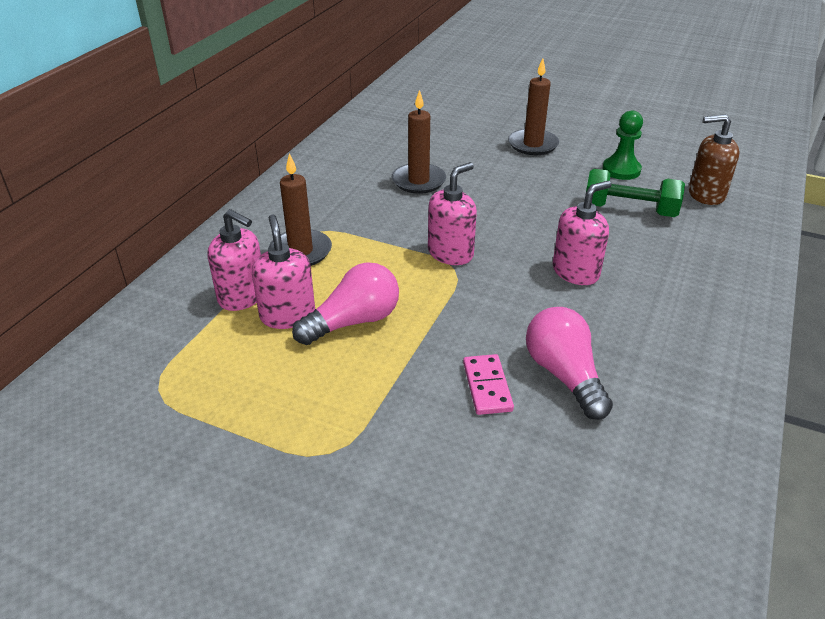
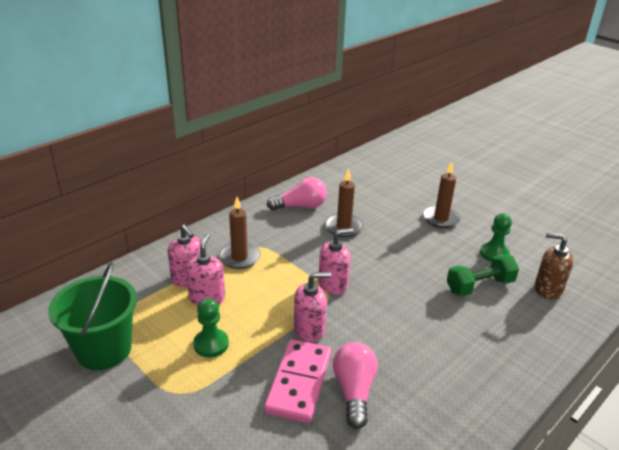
camera: 20 degrees right, 5 degrees down
(173, 429) = (104, 350): none -> green bucket
(333, 374) = (211, 344): none -> green pawn
(353, 322) = (243, 314): pink light bulb -> pink light bulb (300, 206)
(487, 386) = (299, 383): pink domino -> pink domino, size x1.83
(576, 272) = (410, 321): pink soap dispenser -> pink soap dispenser (309, 329)
(629, 210) = (479, 286): green dumbbell -> green dumbbell turned 60 degrees counterclockwise

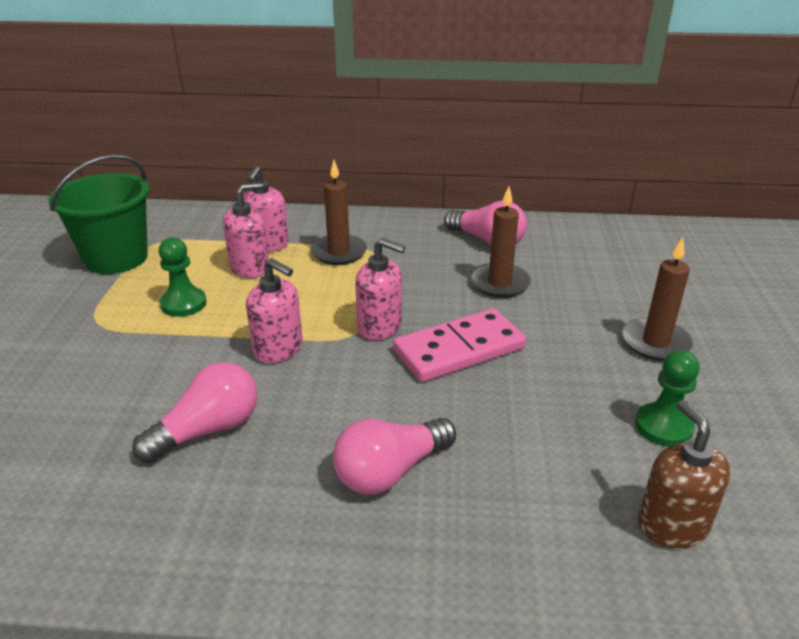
camera: 50 degrees right, 0 degrees up
(299, 383) = (182, 384): pink domino -> pink domino (459, 349)
(449, 344) = (390, 471): none -> pink light bulb
(479, 286) = (560, 445): green dumbbell -> none

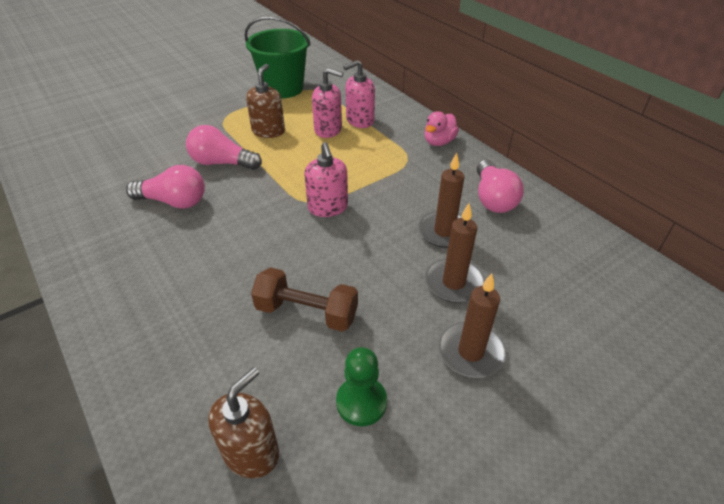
camera: 50 degrees right, 10 degrees up
(184, 304) = (268, 131): green pawn -> brown soap dispenser
(278, 349) = (264, 184): pink soap dispenser -> none
(339, 252) = (387, 149): brown candle -> brown candle (453, 283)
(372, 224) = (439, 142): none -> pink duck
(390, 471) = (196, 285): pink light bulb -> pink light bulb (222, 163)
(459, 349) = (341, 253): pink domino -> none
(519, 409) = (307, 312): none -> brown dumbbell

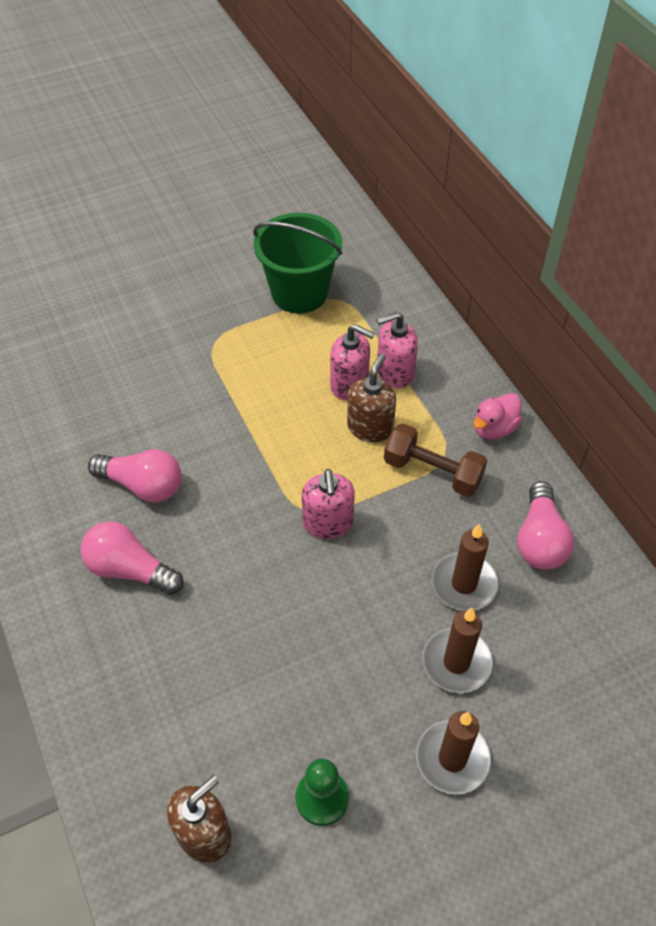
camera: 10 degrees right, 10 degrees up
(222, 163) = (205, 427): pink light bulb -> pink light bulb (130, 569)
(268, 131) = (270, 376): brown soap dispenser -> brown soap dispenser (370, 427)
(307, 312) = (281, 675): brown dumbbell -> brown dumbbell (432, 472)

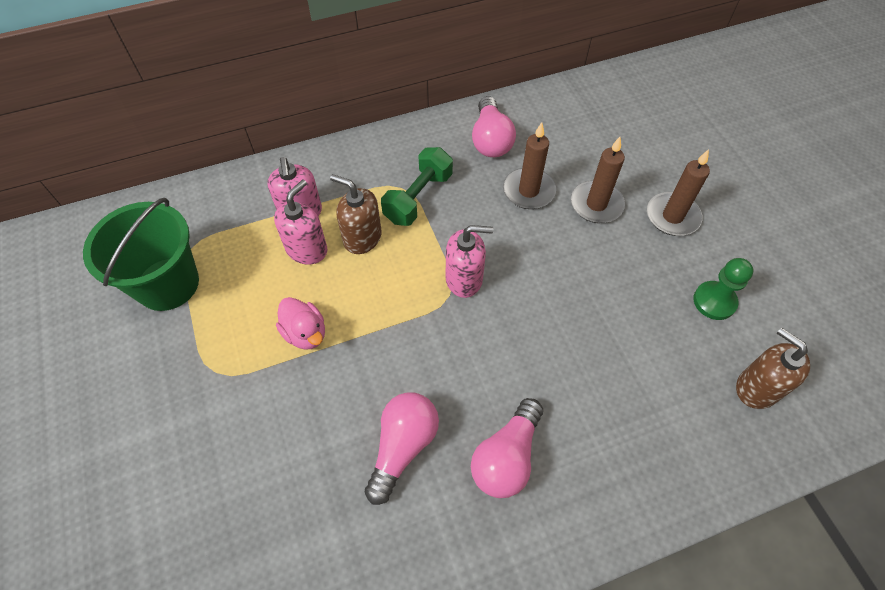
camera: 85 degrees left, 5 degrees up
(432, 472) = (418, 198): brown dumbbell -> green dumbbell
(494, 428) = (379, 151): pink duck -> pink duck (305, 333)
(539, 539) = (490, 140): pink light bulb -> pink light bulb turned 75 degrees clockwise

